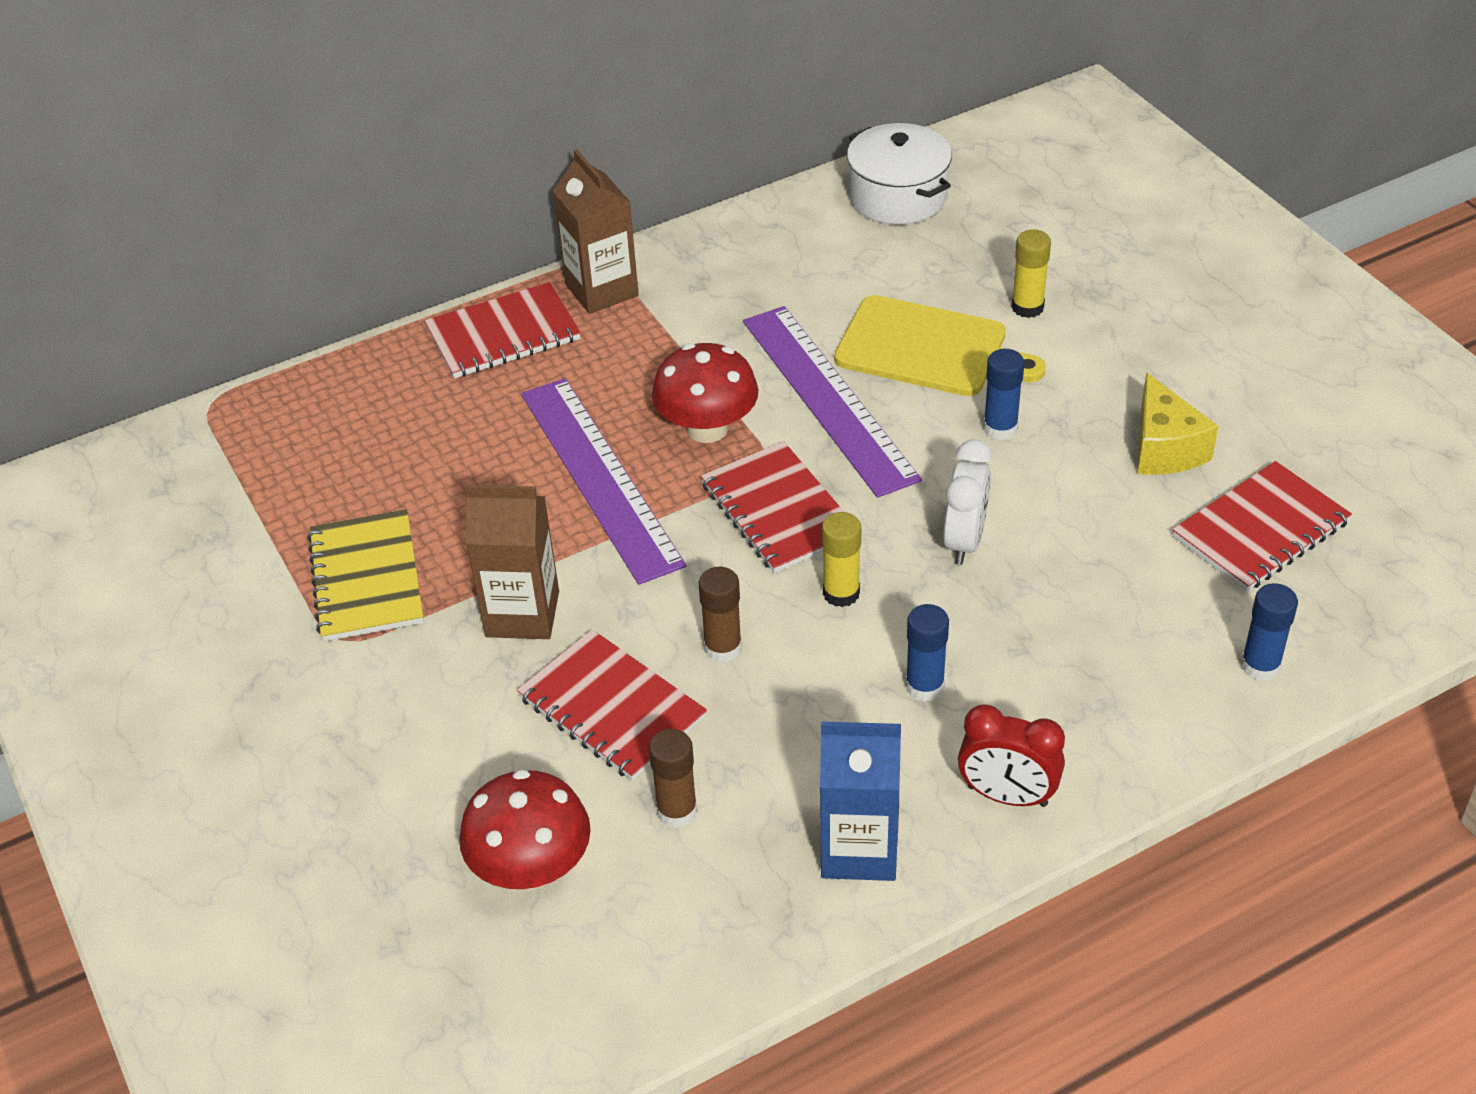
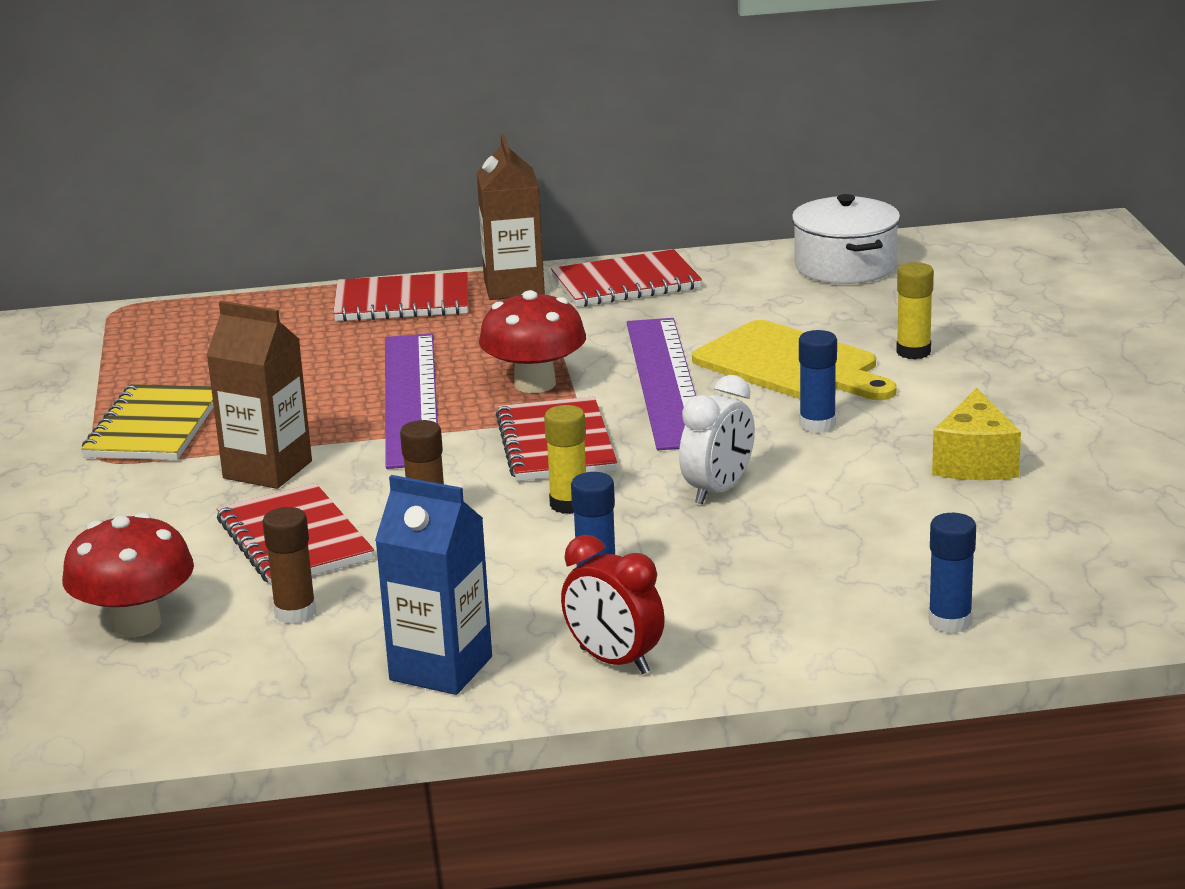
camera: 20 degrees right, 20 degrees down
(1260, 530) = (1030, 531): red notebook -> red notebook (626, 283)

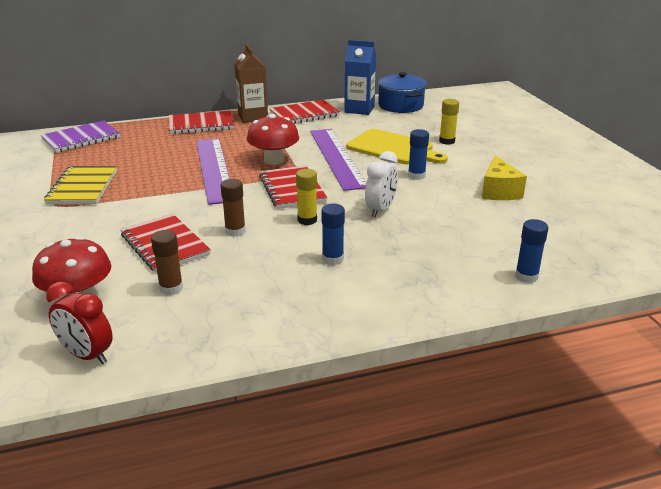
camera: 10 degrees left, 5 degrees up
(156, 327) = (81, 138): none -> purple notebook
(267, 470) = (145, 207): brown carton -> none
(441, 668) = (261, 319): blue carton -> blue carton (359, 109)
(614, 661) = (357, 309): red clock -> red clock (87, 355)
(845, 266) = (400, 105): white pot -> blue pot

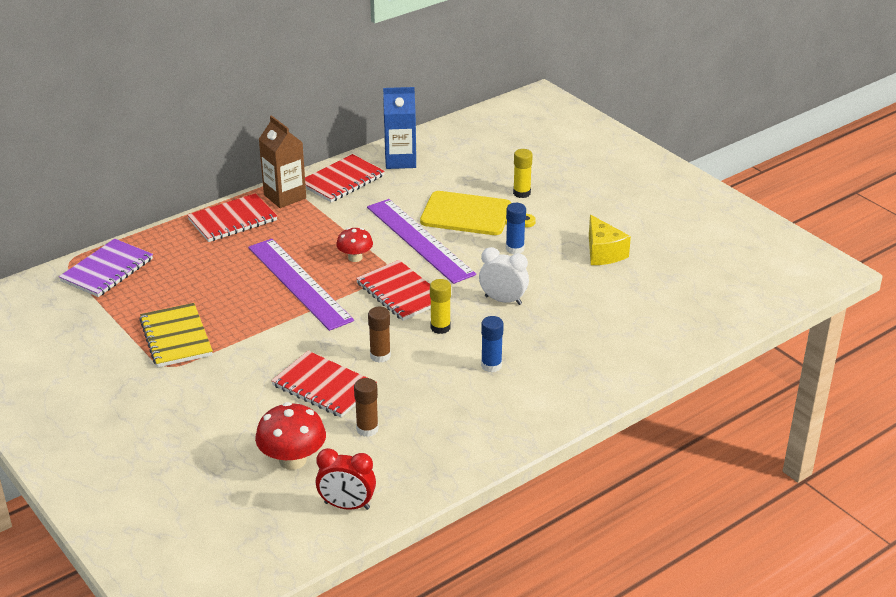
camera: 20 degrees left, 5 degrees up
(274, 160) = (355, 257): red mushroom -> red mushroom, size x0.63
(380, 210) = (503, 300): white clock -> white clock turned 75 degrees counterclockwise
(400, 105) = (443, 145): blue pot -> none
(526, 276) = (665, 345): blue glue stick -> none

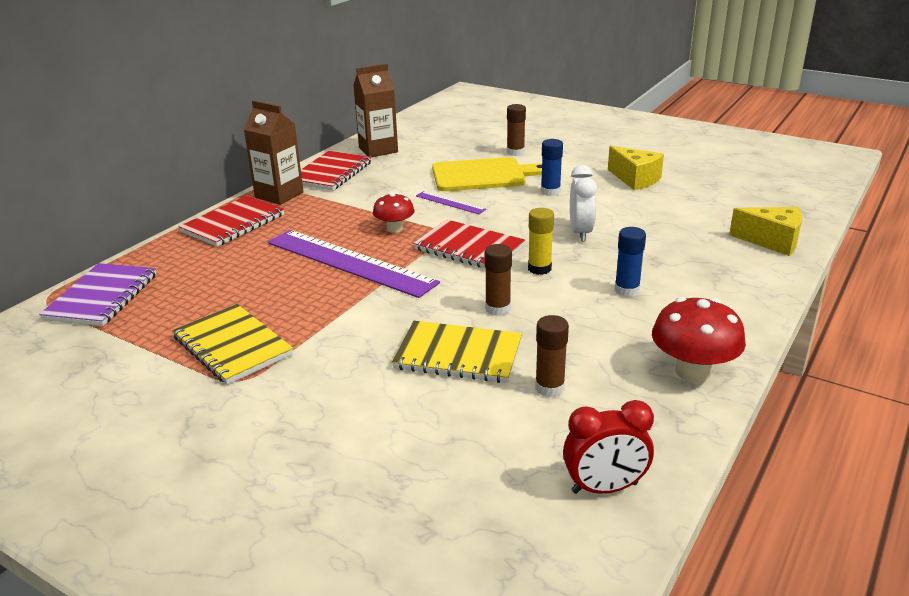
camera: 20 degrees left, 5 degrees down
(292, 460) = (485, 449): red mushroom -> red mushroom (692, 371)
(324, 386) = (458, 355): red notebook -> yellow notebook
(400, 161) = (378, 150): blue carton -> brown carton
(419, 240) = (450, 202): purple ruler -> purple ruler, size x0.44
(503, 300) = (580, 233): white clock -> white clock turned 90 degrees clockwise
(521, 193) = (515, 152): yellow glue stick -> brown glue stick
(657, 351) = (772, 241): none -> yellow cheese

